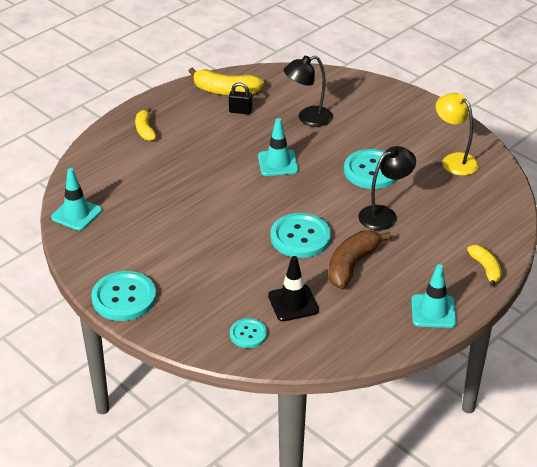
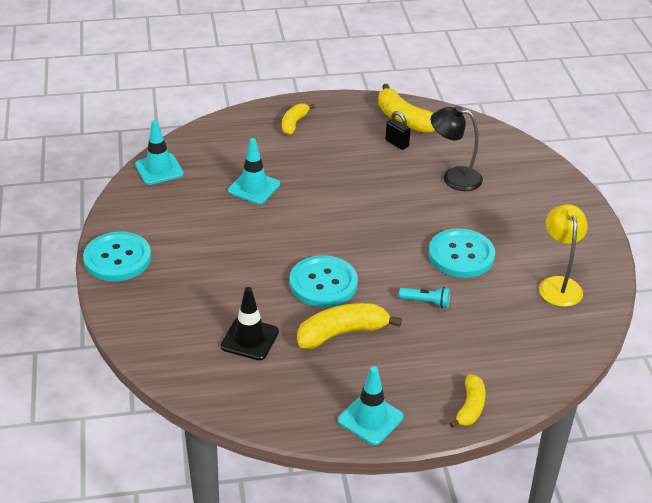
camera: 35 degrees right, 0 degrees up
(248, 334) = (180, 345): turquoise button -> none
(278, 163) = (378, 206): turquoise traffic cone -> turquoise traffic cone (254, 188)
(352, 265) = (342, 333): brown banana -> yellow banana
(384, 215) = (426, 302): black lamp -> turquoise flashlight

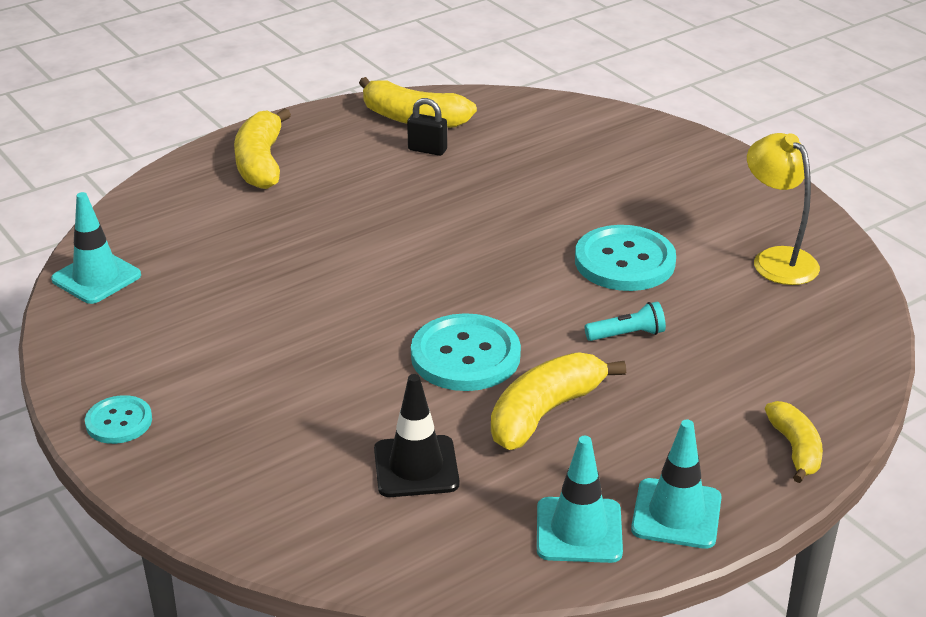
camera: 25 degrees left, 5 degrees down
(117, 258) = (119, 422): turquoise button -> turquoise button, size x0.56
(254, 188) = (264, 261): turquoise traffic cone -> turquoise traffic cone (579, 530)
(294, 123) = (261, 163): yellow banana -> yellow banana, size x1.60
(454, 177) = (537, 170): black lamp -> none

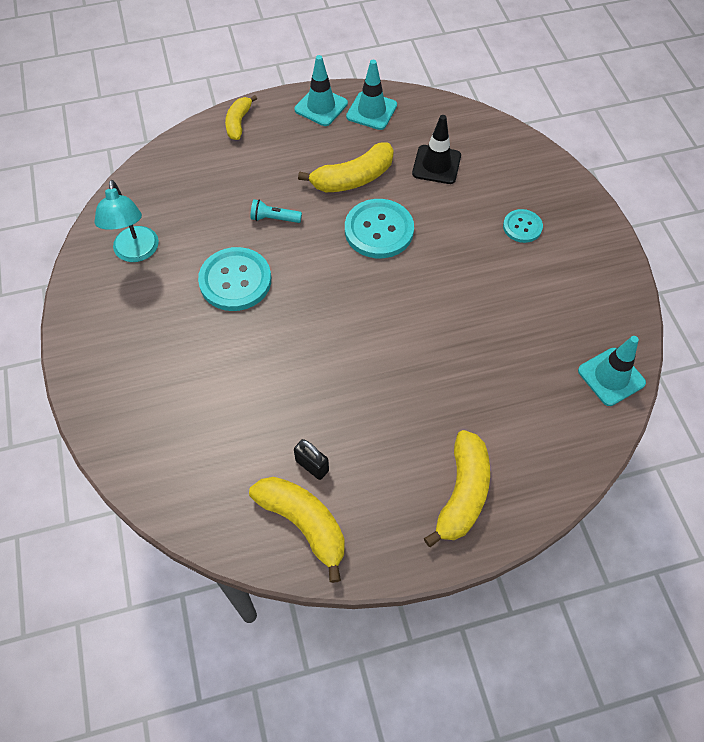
camera: 160 degrees left, 25 degrees up
(119, 422) = (596, 239): turquoise button -> turquoise button (522, 227)
(776, 259) = (136, 253): yellow lamp -> turquoise lamp

